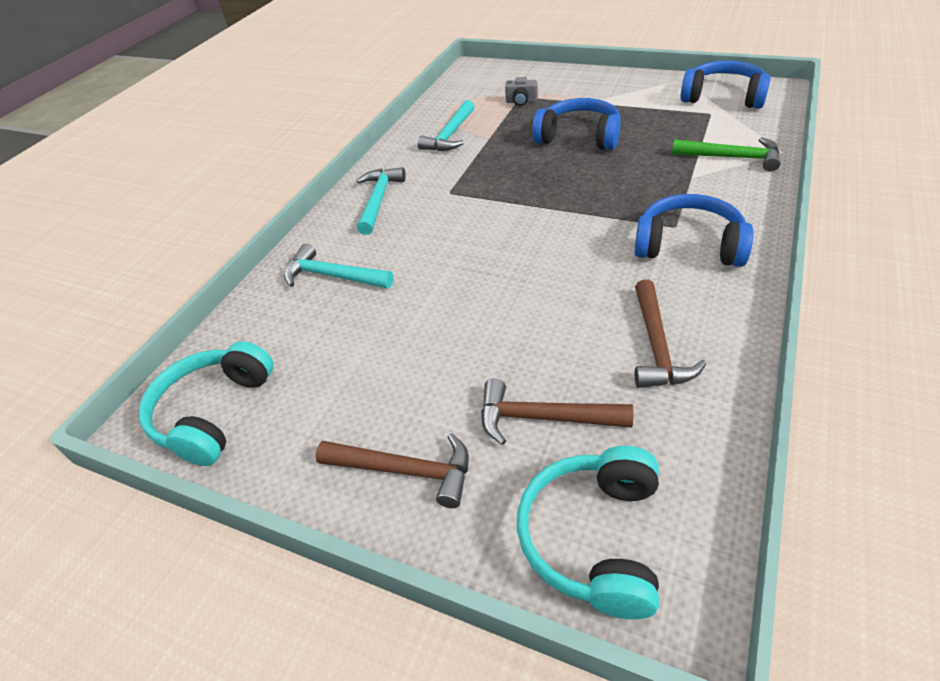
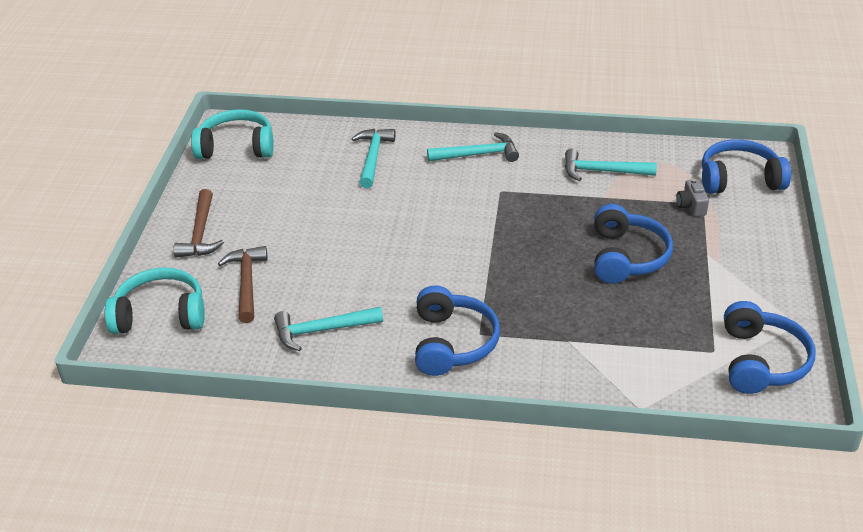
camera: 70 degrees right, 5 degrees down
(496, 79) = (739, 179): none -> blue headphones
(657, 345) = (322, 330): brown hammer -> turquoise hammer
(731, 157) = (616, 369): green hammer -> none

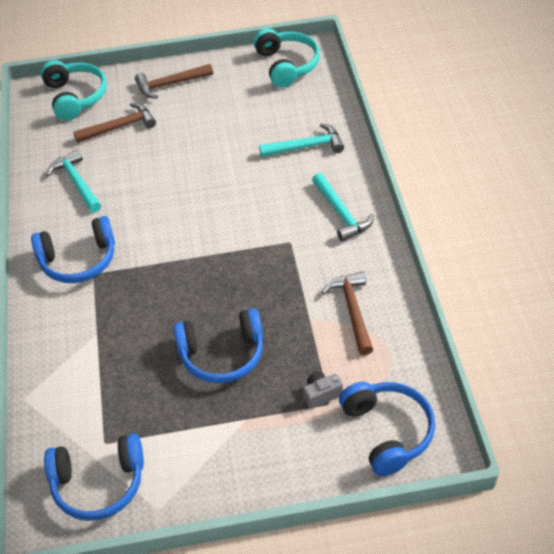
camera: 75 degrees right, 10 degrees up
(602, 171) = (352, 311): turquoise hammer -> brown hammer

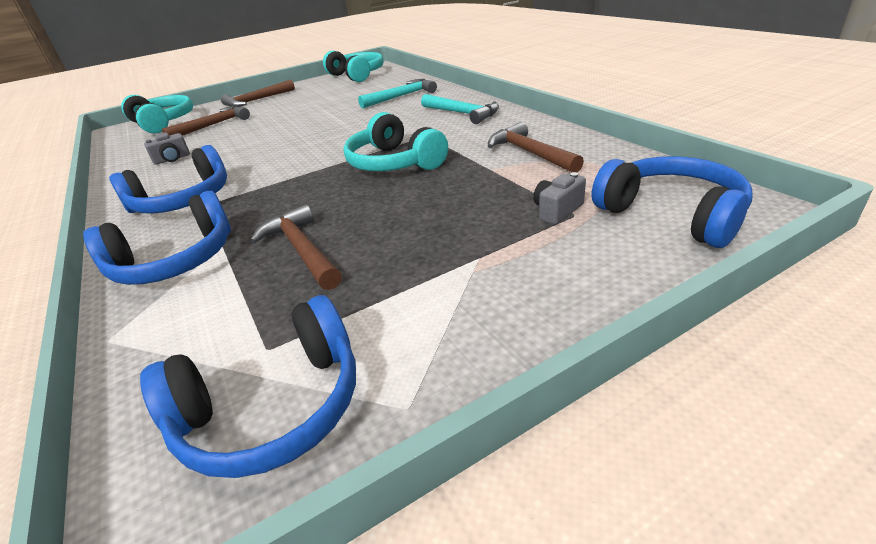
camera: 20 degrees left, 15 degrees down
(77, 183) = (172, 159): turquoise hammer -> grey camera
(145, 362) = (302, 250): none -> brown hammer
(222, 354) = (404, 216): blue headphones -> blue headphones (175, 261)
(246, 276) = (394, 163): none -> turquoise headphones

